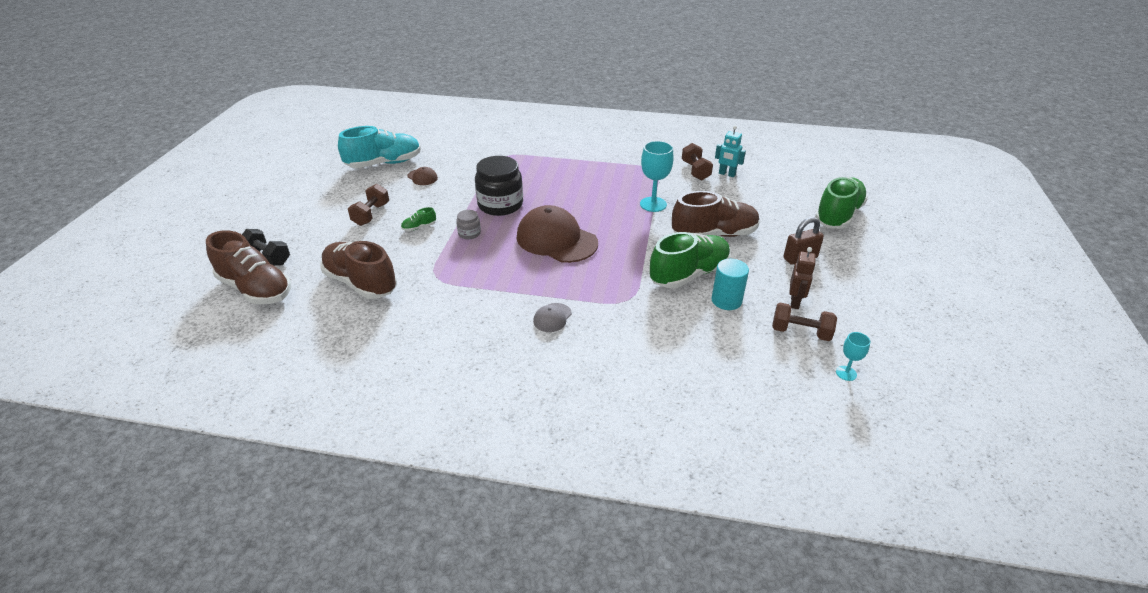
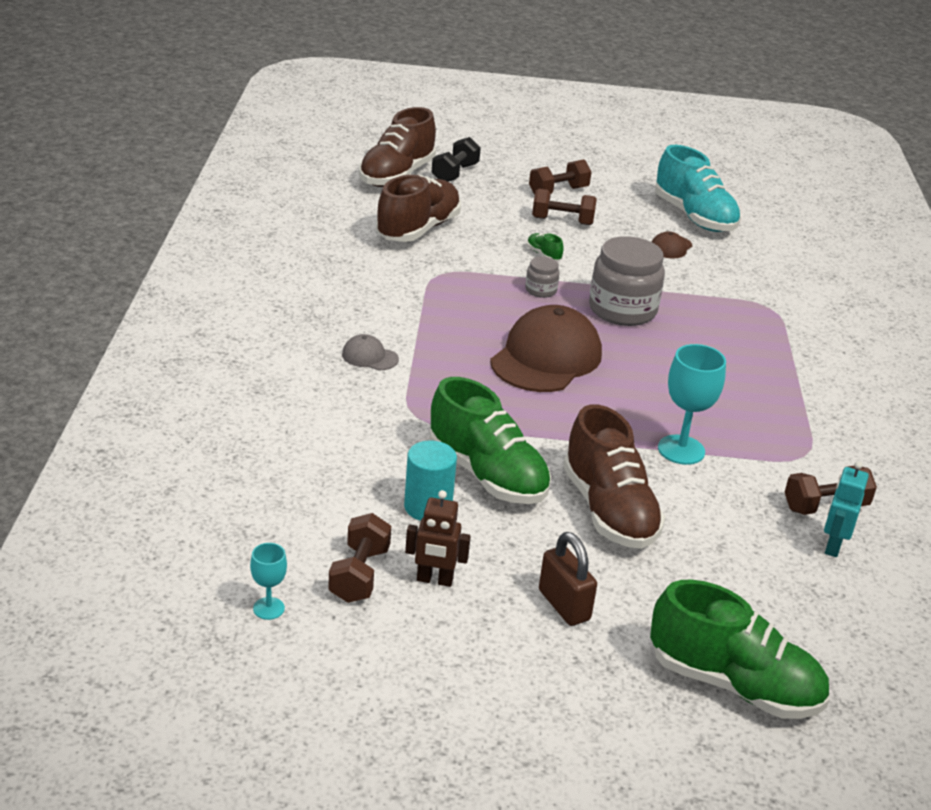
camera: 80 degrees right, 5 degrees down
(323, 211) = (558, 191): none -> brown dumbbell
(500, 205) = (622, 310): black jar -> grey jar

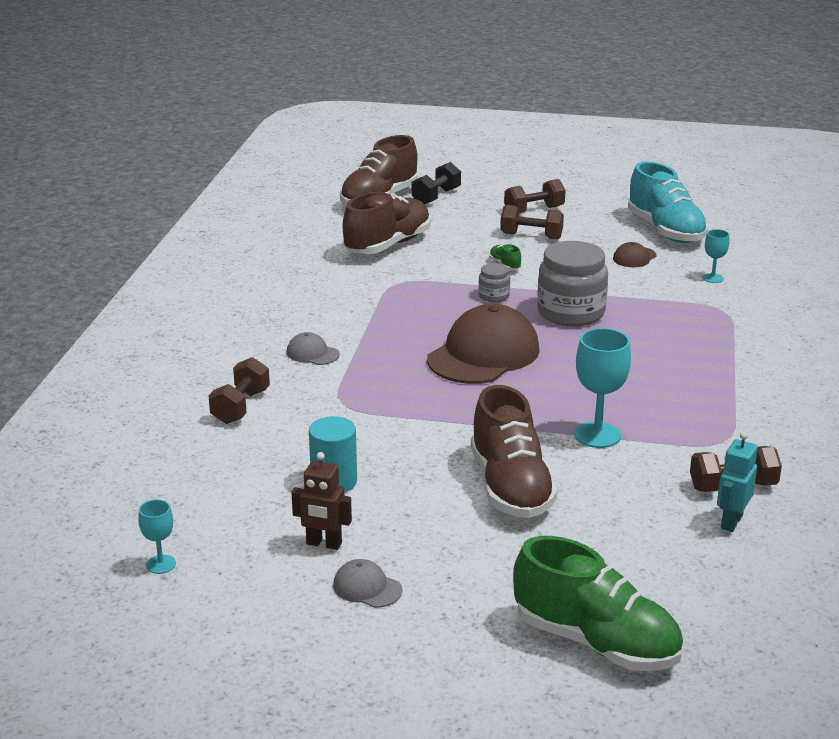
camera: 10 degrees right, 5 degrees down
(359, 575) = (253, 538): brown dumbbell -> brown dumbbell (241, 407)
(487, 475) = (399, 455): green shoe -> none
(491, 630) = (367, 587): none -> grey cap
(564, 605) = (444, 568): brown padlock -> none
(752, 271) = (712, 278): none -> turquoise goblet

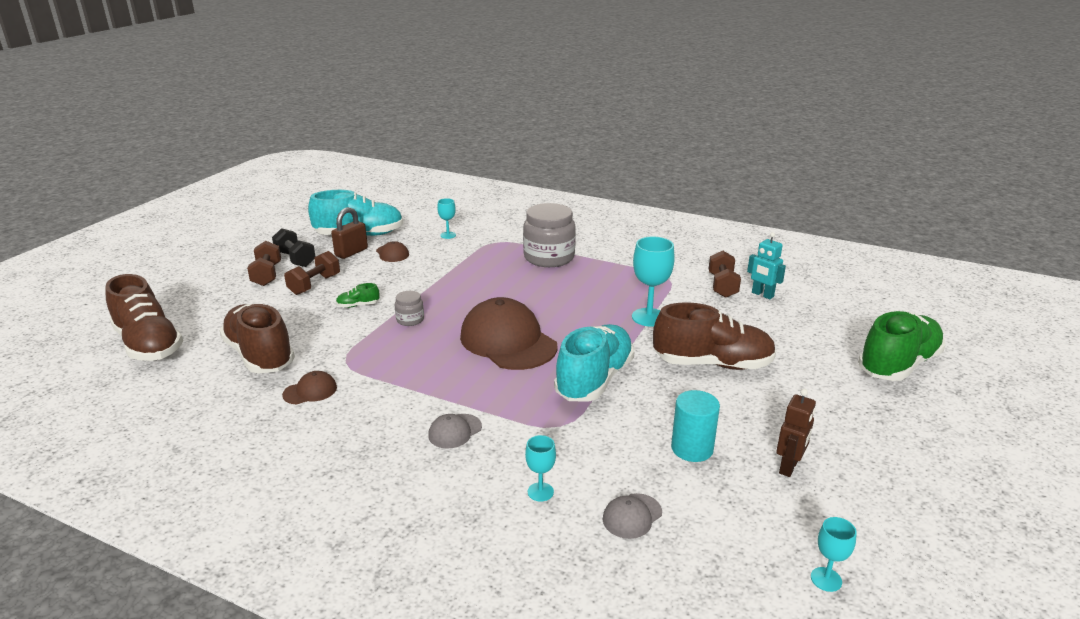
camera: 75 degrees left, 0 degrees up
(241, 407) = (540, 492): brown dumbbell -> turquoise goblet
(344, 279) = (310, 391): none -> brown cap
(367, 587) = (849, 452): grey cap -> grey cap (632, 516)
(434, 413) = (594, 380): none -> turquoise shoe
(436, 197) = (182, 314): black dumbbell -> black dumbbell (295, 259)
(570, 313) = (463, 293): grey jar -> grey jar (549, 257)
(618, 236) = (351, 252): none -> brown padlock

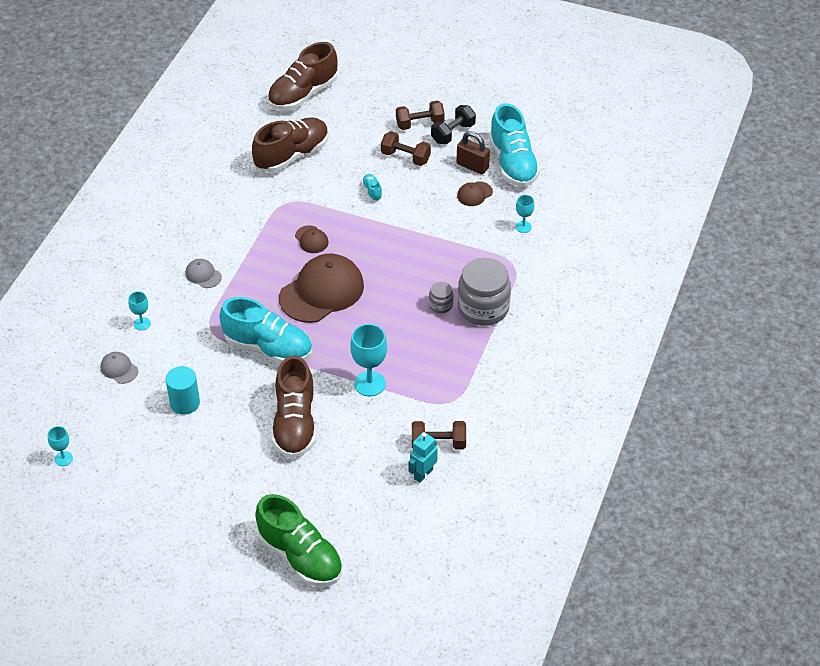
camera: 85 degrees right, 20 degrees up
(310, 391) = (248, 193): brown cap -> brown cap (311, 239)
(358, 305) = (372, 191): green shoe -> turquoise shoe
(410, 320) = (351, 227): grey jar -> grey jar (440, 305)
(789, 467) = (164, 456): brown robot -> none

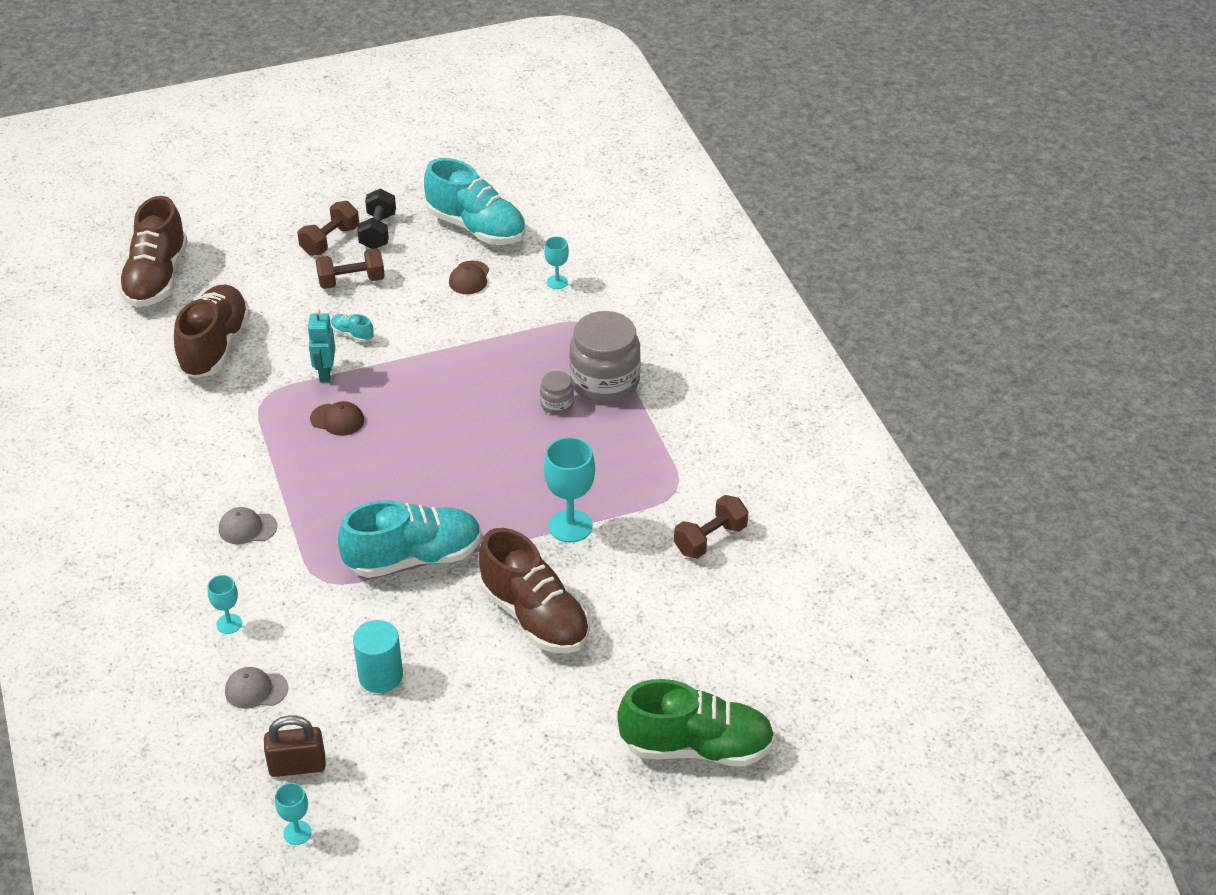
camera: 40 degrees left, 5 degrees down
(322, 291) = (410, 465): brown cap -> none
(423, 474) = (729, 579): turquoise robot -> turquoise robot (325, 373)
(472, 166) = (436, 252): brown padlock -> brown padlock (297, 766)

